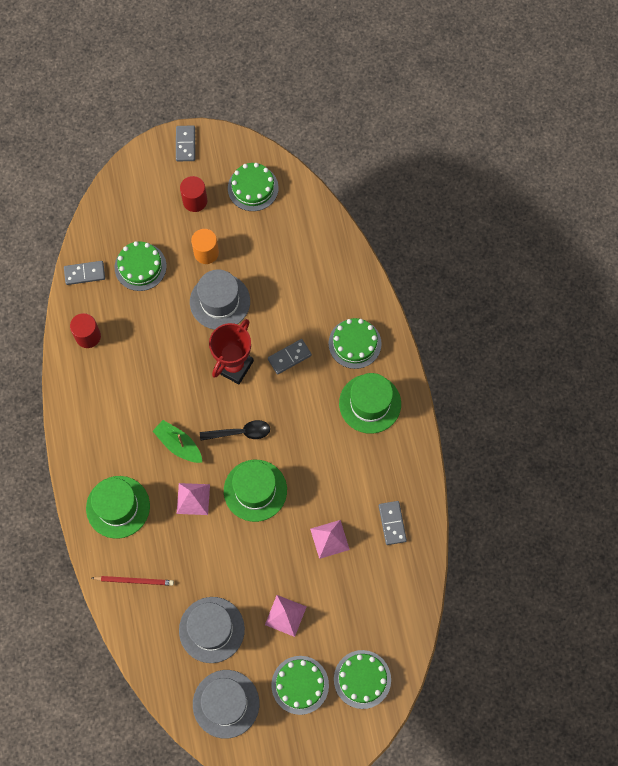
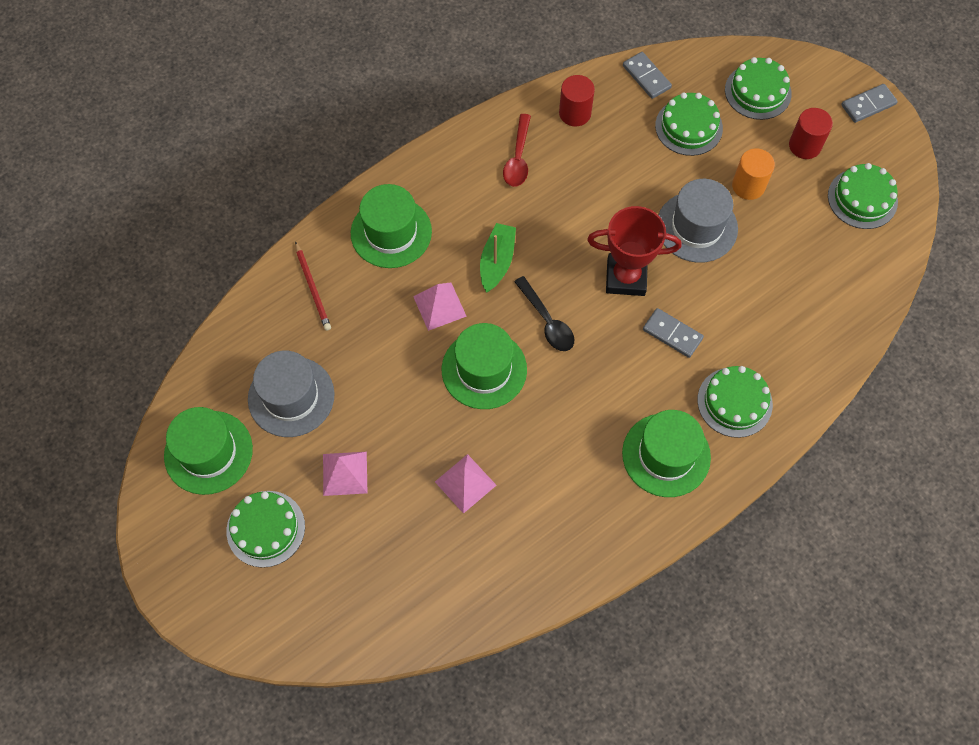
camera: 65 degrees right, 5 degrees down
(104, 392) = (518, 158): none -> red spoon
(226, 704) = (208, 452): grey hat -> green hat
(362, 679) = (304, 602): green cake -> green cake (758, 91)
(392, 523) = (523, 551): grey domino -> none

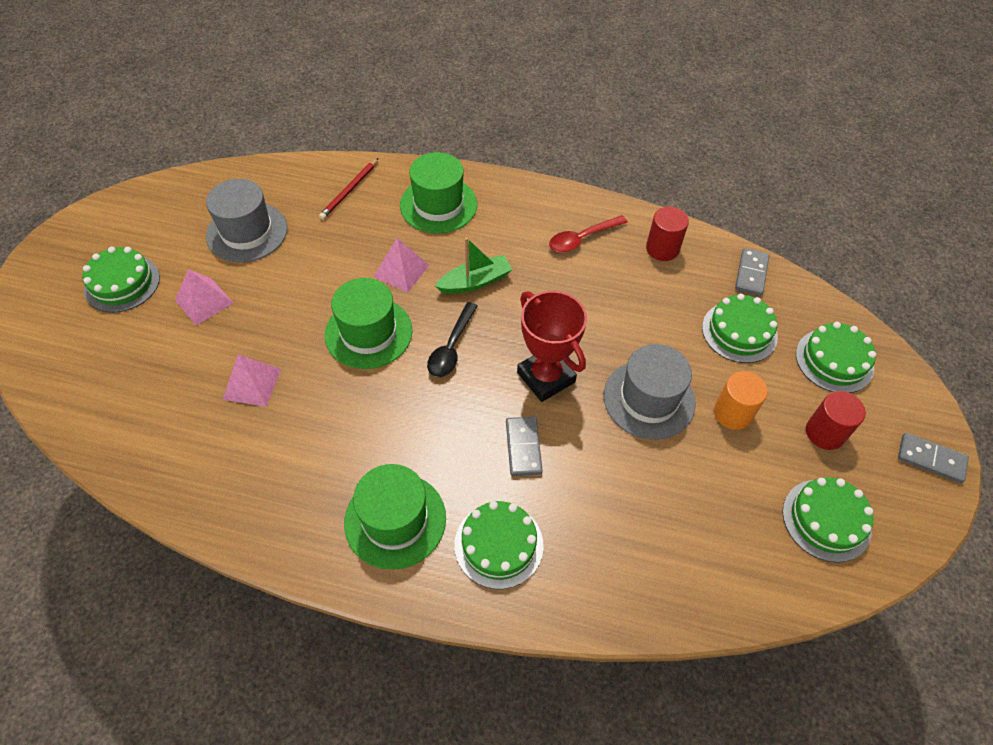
camera: 50 degrees right, 10 degrees down
(208, 452) = (165, 215): green hat -> none

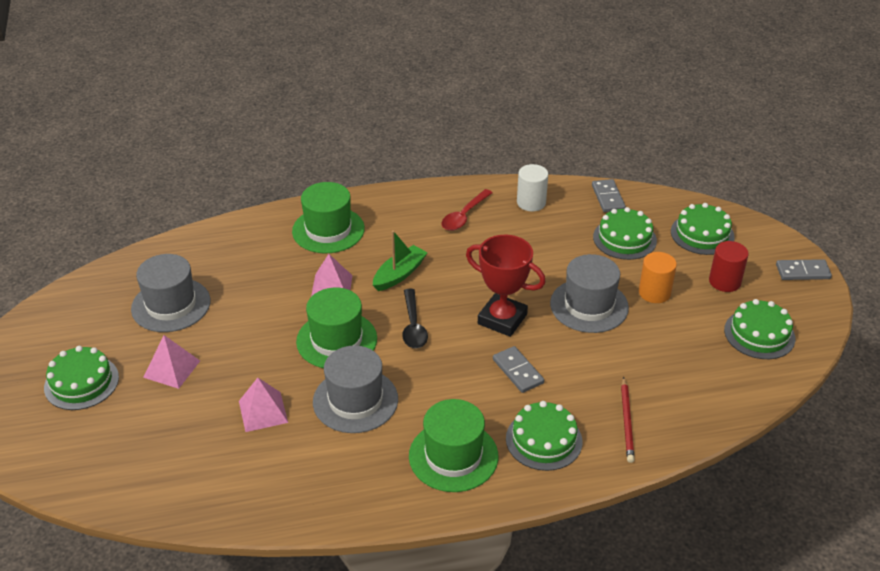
camera: 25 degrees left, 15 degrees down
(342, 410) = (355, 400): none -> grey hat
(350, 190) = (242, 244): red pencil -> red pencil (627, 421)
(662, 248) = (531, 202): red cylinder -> white cylinder

